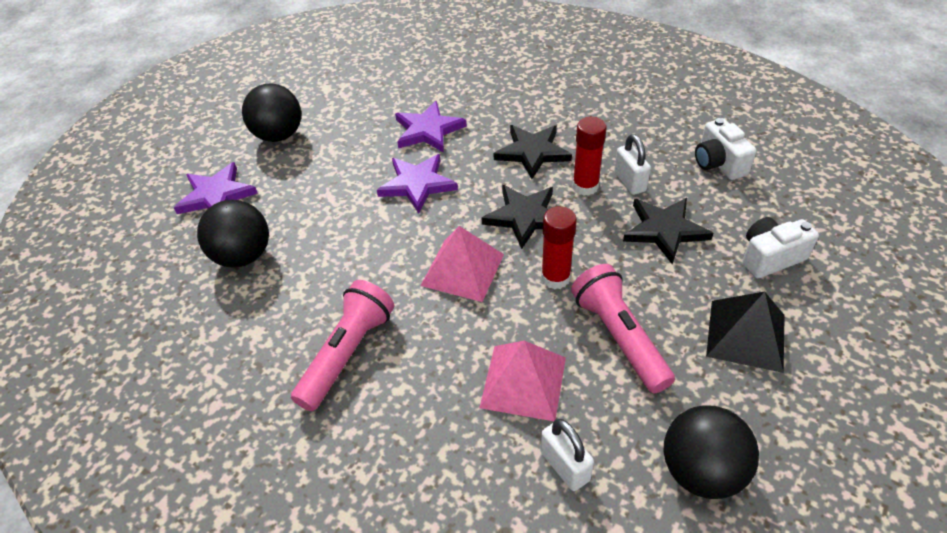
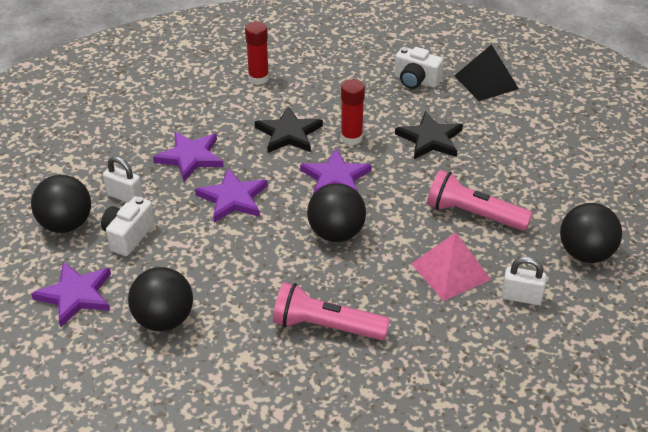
camera: 45 degrees left, 5 degrees down
(347, 353) = (326, 326): pink flashlight -> pink flashlight turned 60 degrees counterclockwise
(462, 270) = (336, 233): pink pyramid -> black ball
(524, 217) = (335, 178): black star -> purple star
(555, 278) = (399, 204): red glue stick -> red glue stick (258, 78)
(629, 182) = (376, 120): white padlock -> white padlock (125, 196)
(746, 335) = (535, 173): black pyramid -> black pyramid (486, 82)
(770, 257) = (503, 123): white camera -> white camera (128, 236)

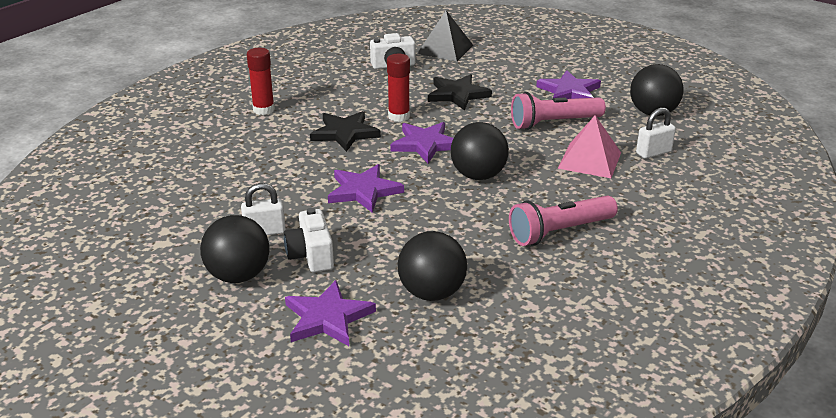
camera: 40 degrees left, 10 degrees down
(190, 157) = (284, 181): purple star -> purple star (569, 91)

